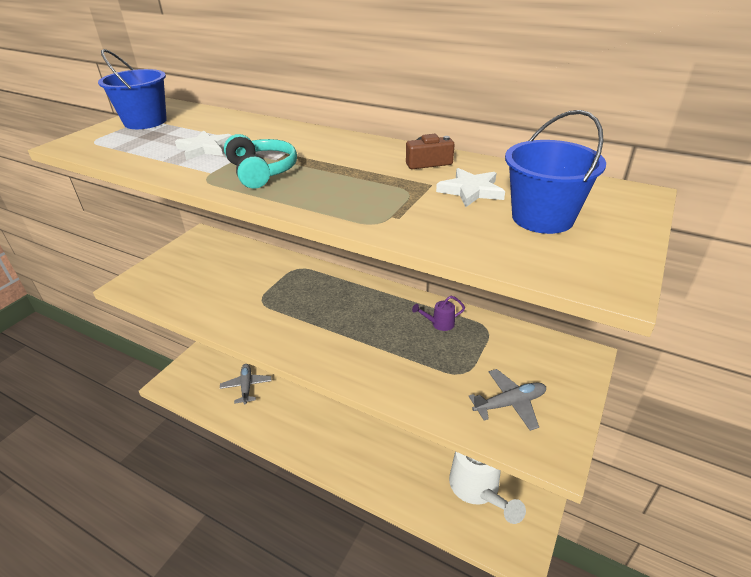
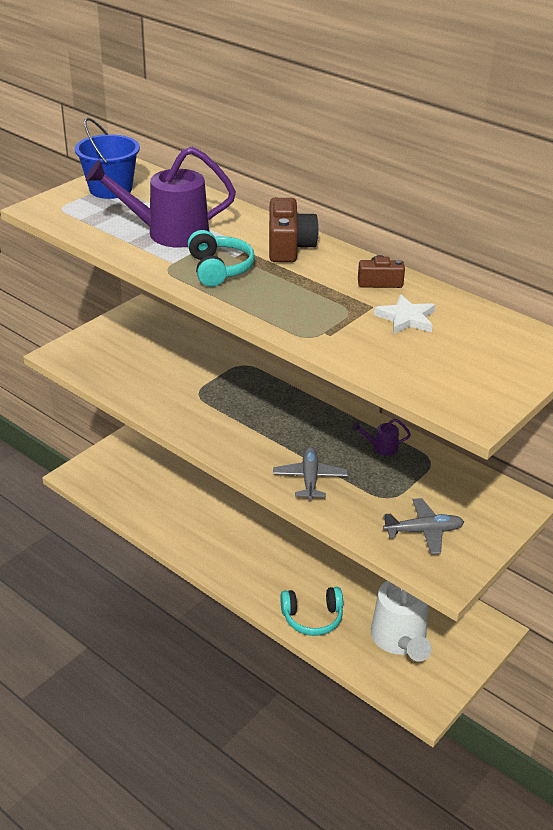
camera: 10 degrees right, 0 degrees up
(205, 148) = (168, 233): white star -> purple watering can
(246, 386) = (164, 493): grey plane -> grey plane (309, 478)
(327, 145) = (288, 246): none -> brown camera
(396, 482) = (312, 618): none -> turquoise headphones
(542, 218) = (455, 354): blue bucket -> none

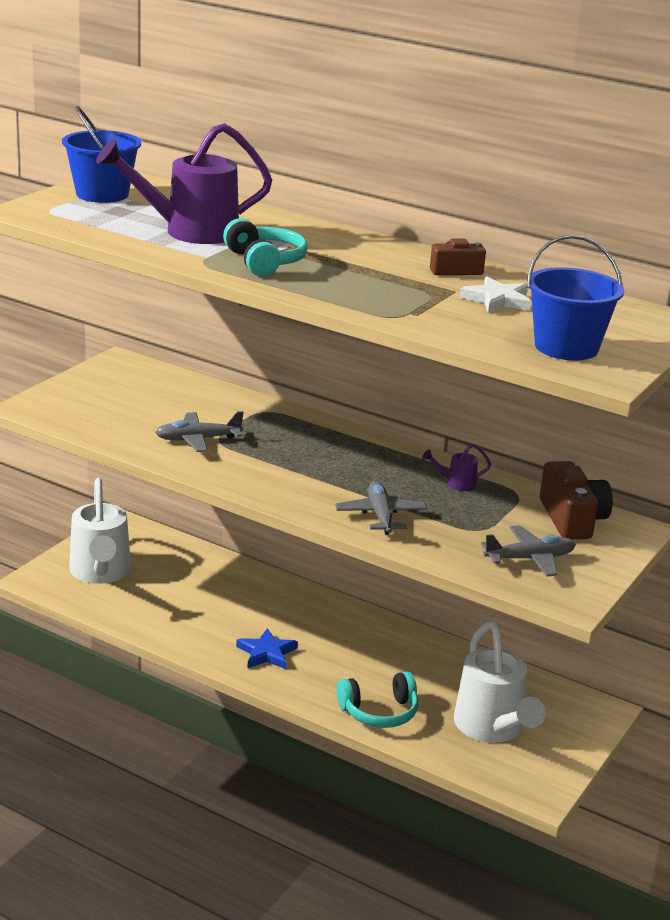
camera: 10 degrees left, 10 degrees down
(124, 471) = (100, 572): none -> white watering can
(181, 392) = (197, 439): none -> grey plane
(235, 555) = (266, 653): none -> blue star
(288, 246) = (337, 242): brown camera -> brown camera (572, 519)
(450, 378) = (566, 347): none -> blue bucket

